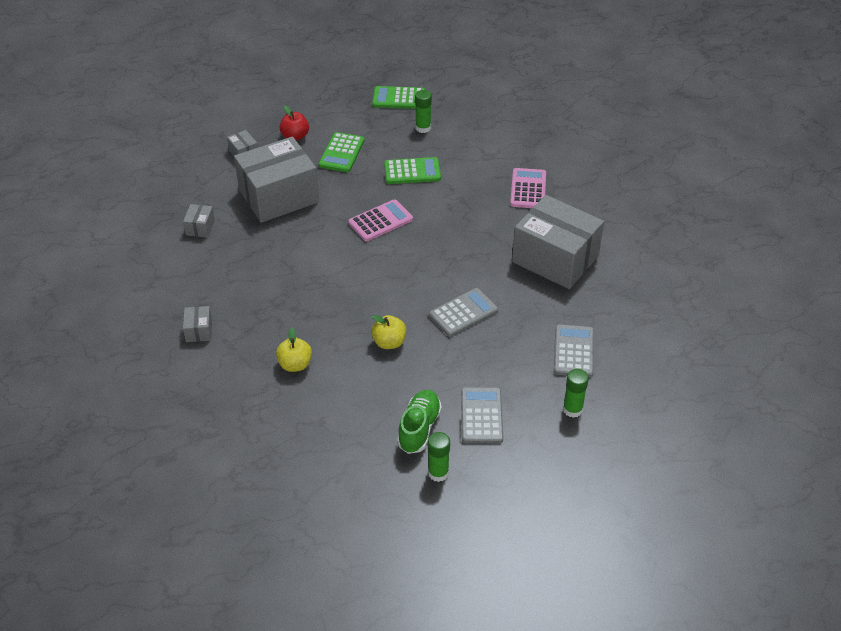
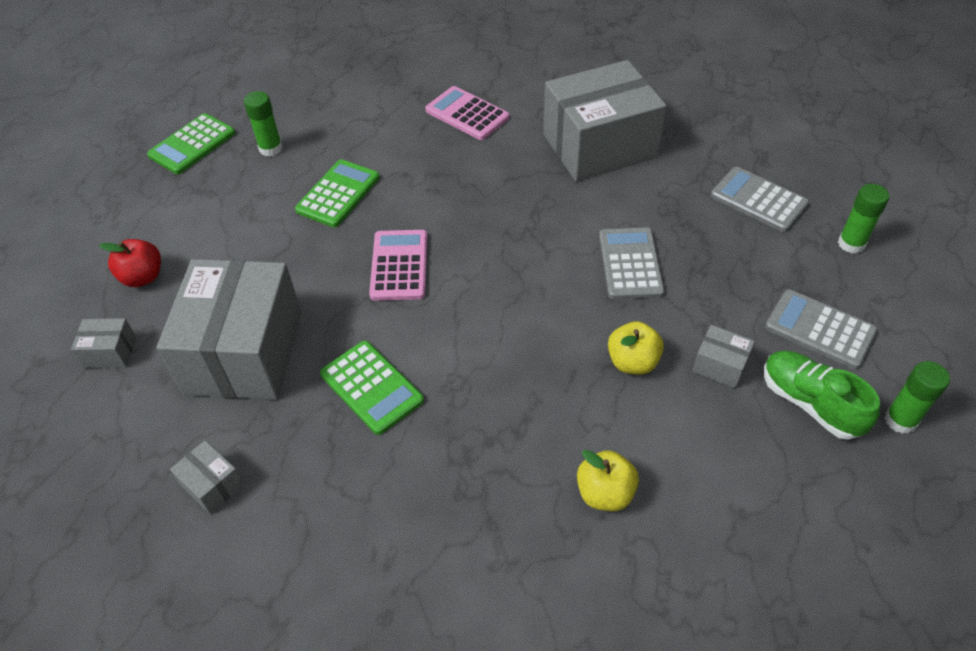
camera: 55 degrees left, 5 degrees up
(199, 331) = (442, 596): grey box -> grey box (720, 365)
(341, 153) = (230, 244): green calculator -> green calculator (371, 387)

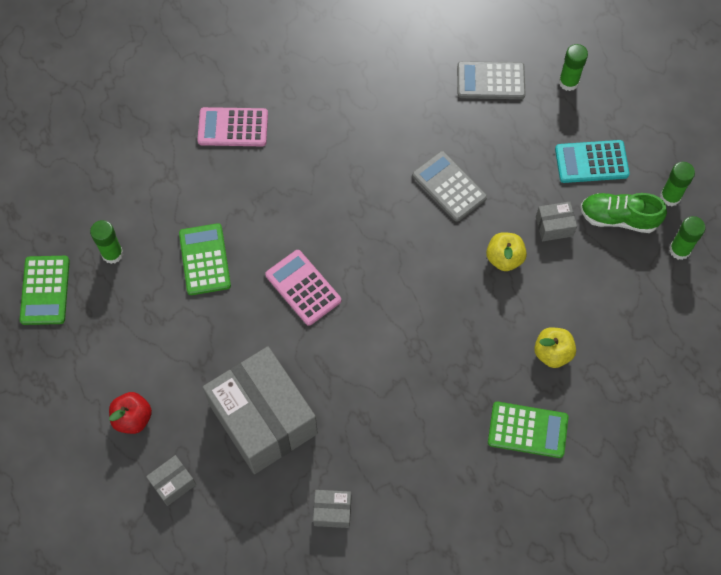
camera: 40 degrees left, 15 degrees up
(371, 387) = (367, 384): green calculator -> green calculator (527, 430)
(599, 146) = (353, 98): grey box -> none
(820, 329) = (591, 162): grey calculator -> turquoise calculator
(870, 485) = (679, 250): none -> green glue stick

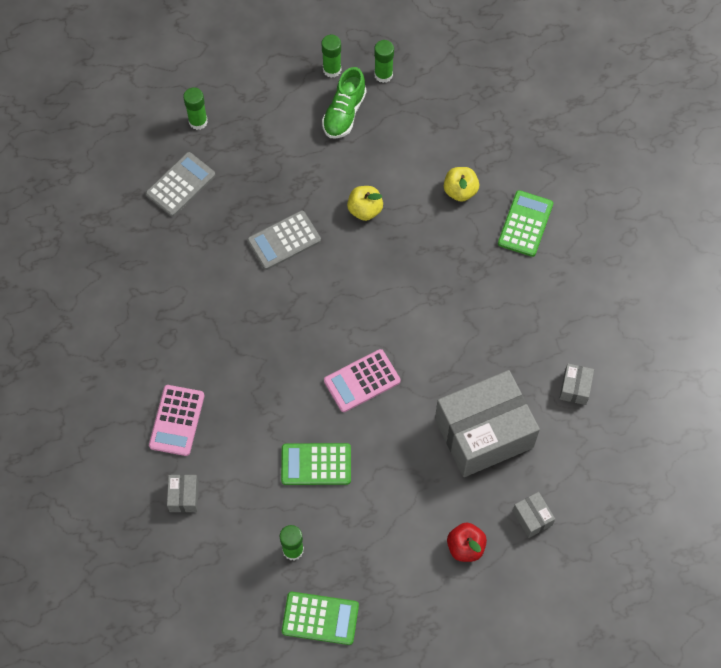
camera: 80 degrees left, 0 degrees up
(490, 81) = (180, 185): grey calculator -> grey calculator turned 150 degrees counterclockwise
(554, 226) = (342, 164): grey box -> grey box (184, 496)
(591, 162) = (284, 121): turquoise calculator -> none

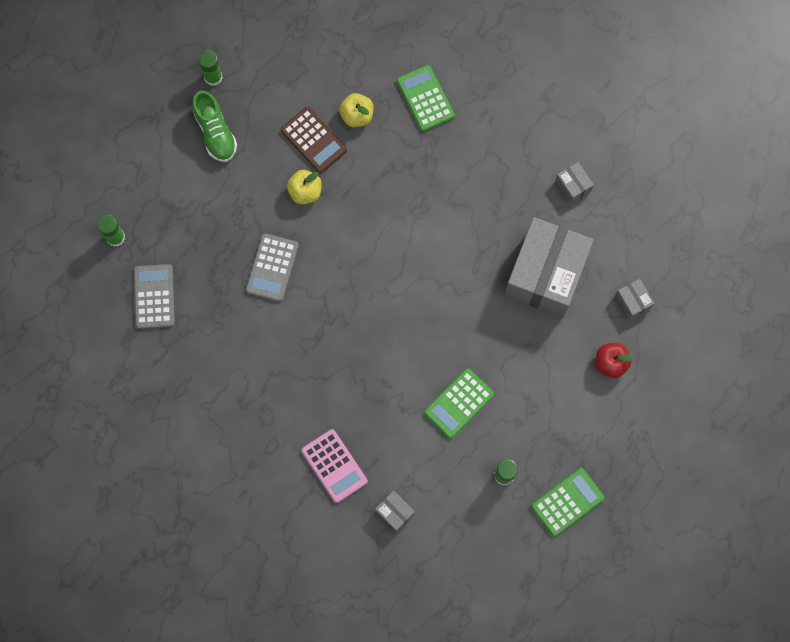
camera: 45 degrees left, 10 degrees up
(332, 69) = (171, 107): green glue stick -> none
(362, 381) = (429, 316): pink calculator -> none
(409, 180) = (313, 140): none -> brown calculator
(532, 518) = (633, 301): grey box -> grey box turned 45 degrees clockwise

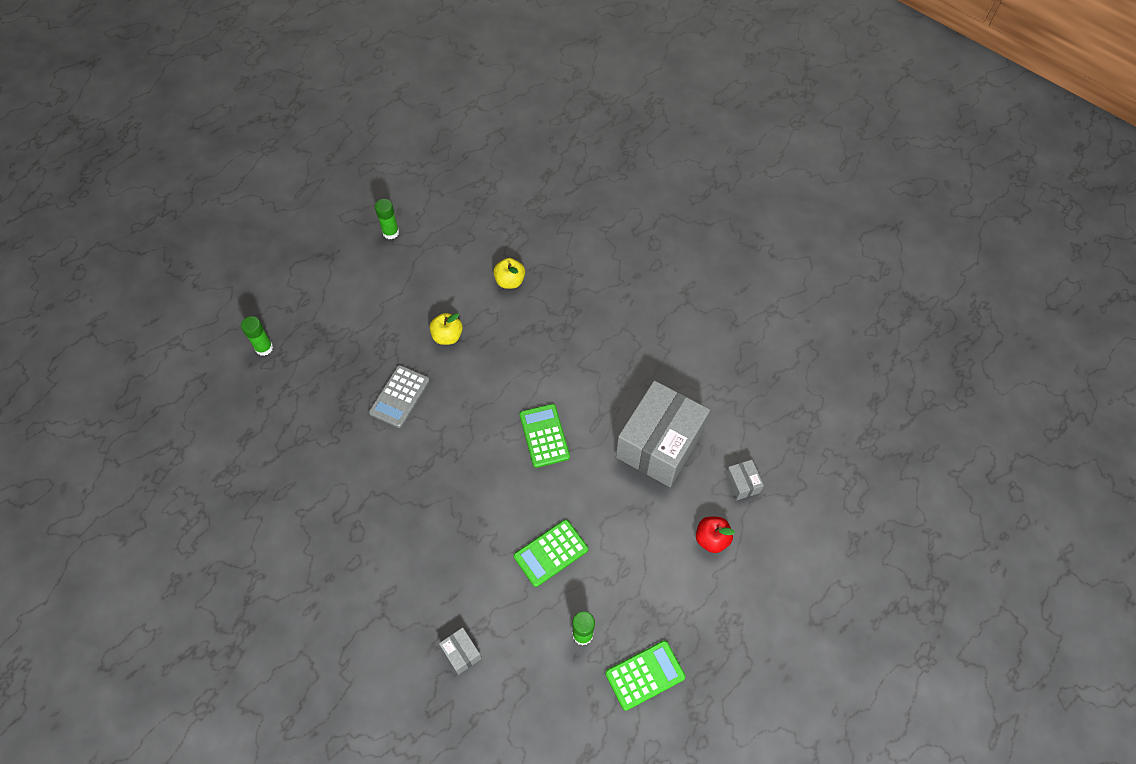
camera: 10 degrees right, 15 degrees down
(154, 296) = (283, 404): grey calculator -> none
(215, 132) = (380, 276): green shoe -> none
(313, 140) = (466, 295): brown calculator -> none
(334, 466) = (411, 594): pink calculator -> none
(425, 98) = (575, 276): green calculator -> green calculator (544, 436)
(573, 186) = (699, 369): grey box -> none

